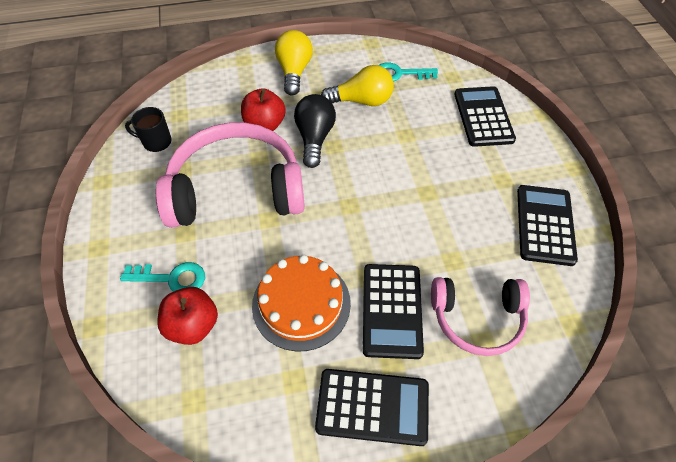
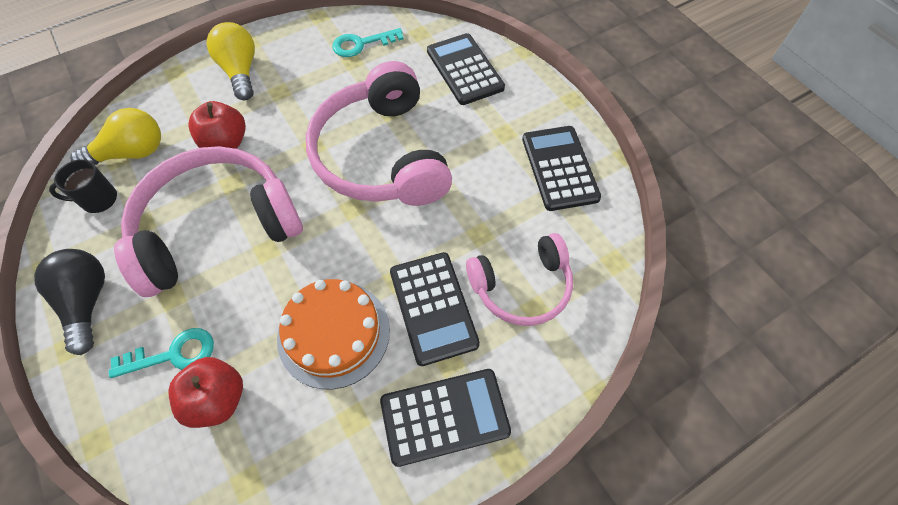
camera: 20 degrees left, 5 degrees up
(314, 138) = (289, 143): black light bulb -> black light bulb (87, 302)
(362, 101) = (329, 86): yellow light bulb -> yellow light bulb (131, 153)
(387, 169) = (381, 155): none -> pink headphones

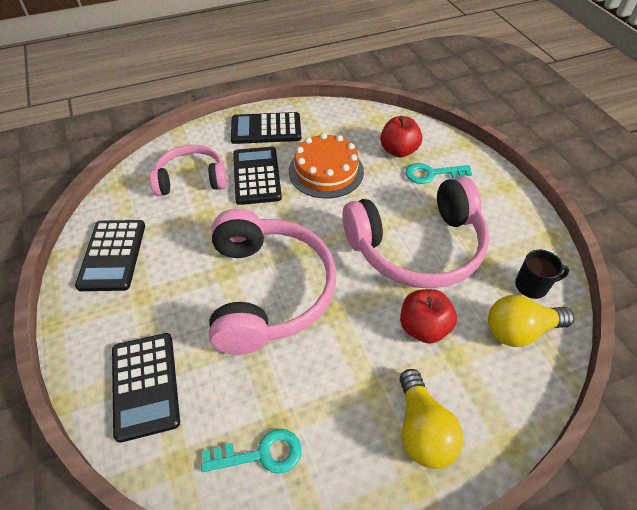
camera: 170 degrees left, 10 degrees down
(87, 302) = (504, 209): black light bulb -> none

